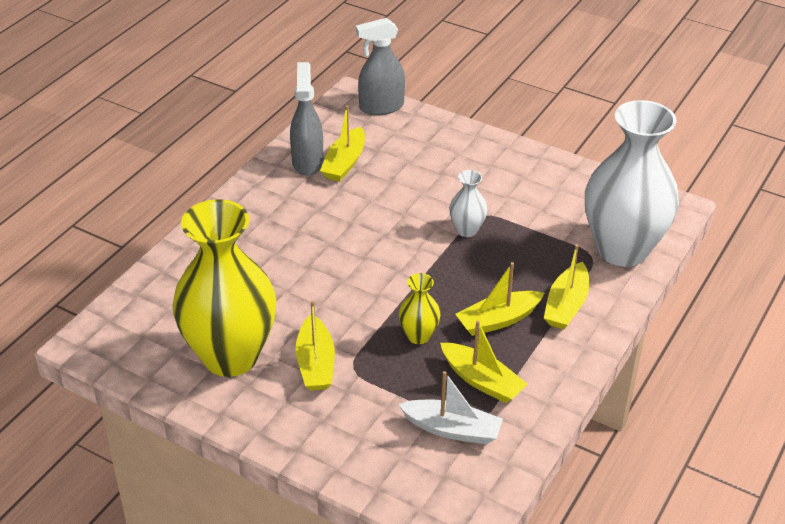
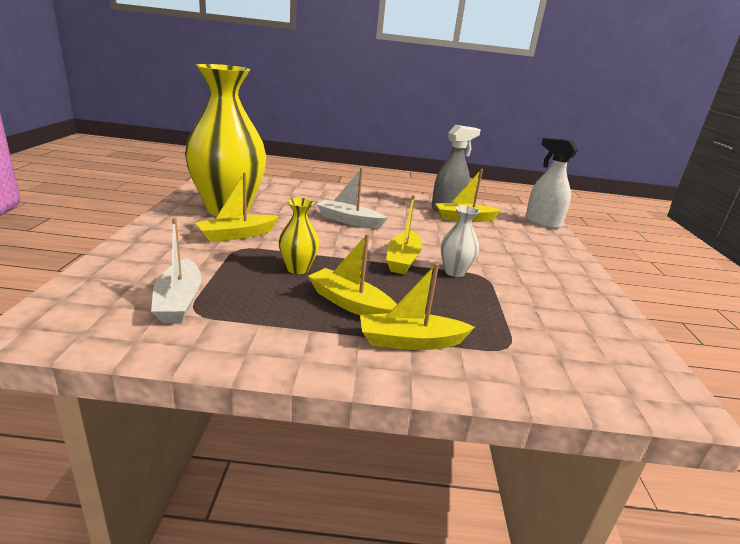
camera: 60 degrees right, 15 degrees down
(311, 260) = (349, 221): none -> white boat
(381, 107) = (542, 222): grey spray bottle -> white spray bottle
(482, 381) = (257, 307): yellow boat -> yellow boat (402, 260)
(622, 250) = (545, 368): white vase -> none

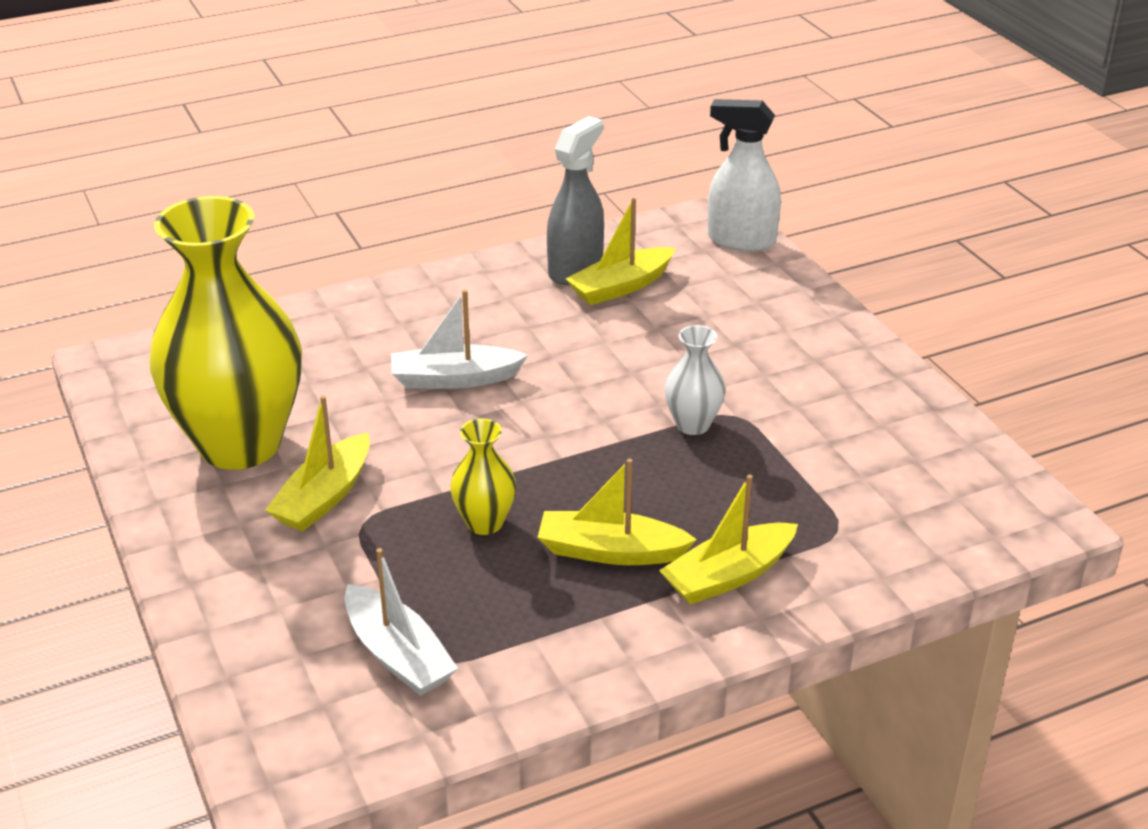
camera: 25 degrees left, 10 degrees up
(402, 260) = (607, 433): yellow boat -> none

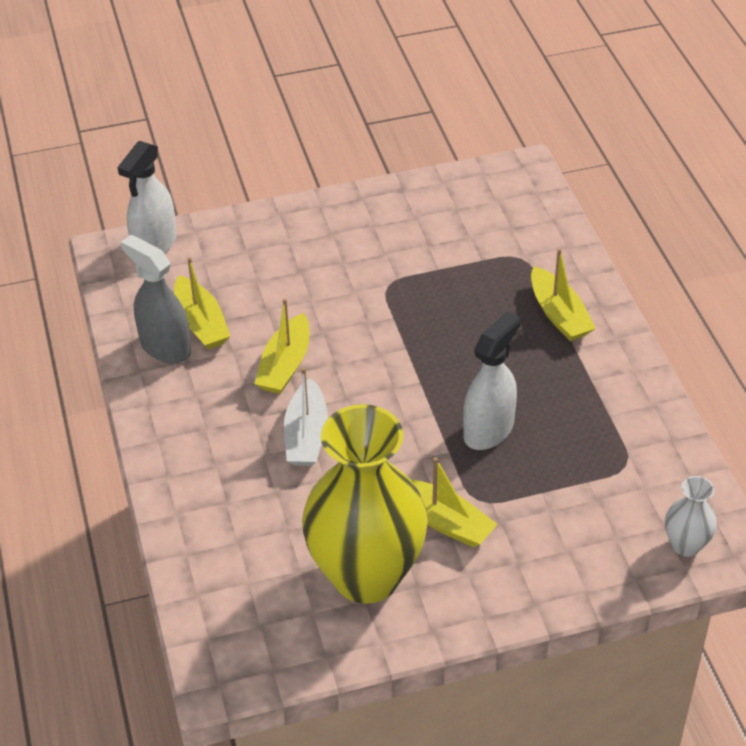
camera: 80 degrees left, 10 degrees up
(398, 655) = (620, 484): white boat -> none
(484, 523) = (488, 430): yellow vase -> white spray bottle
(610, 551) = (528, 367): yellow boat -> yellow boat (285, 365)
(692, 425) = (395, 308): white vase -> white vase (686, 545)

